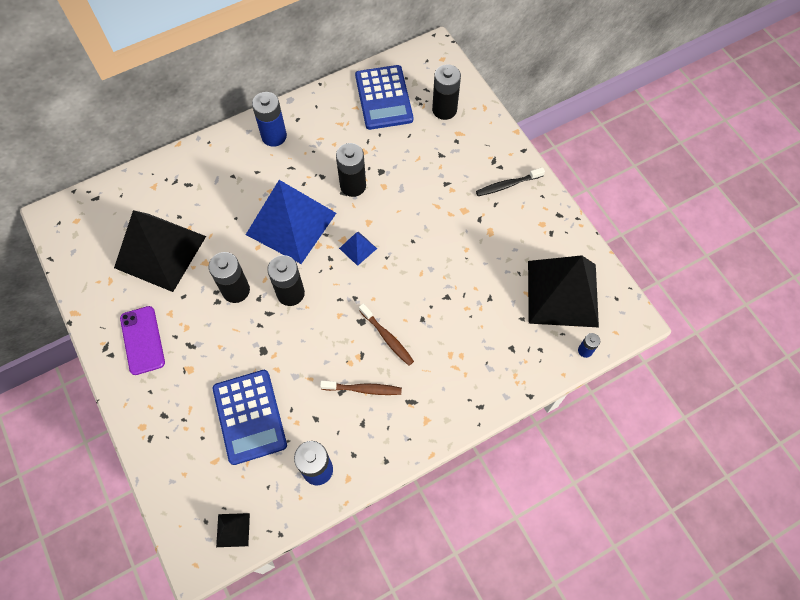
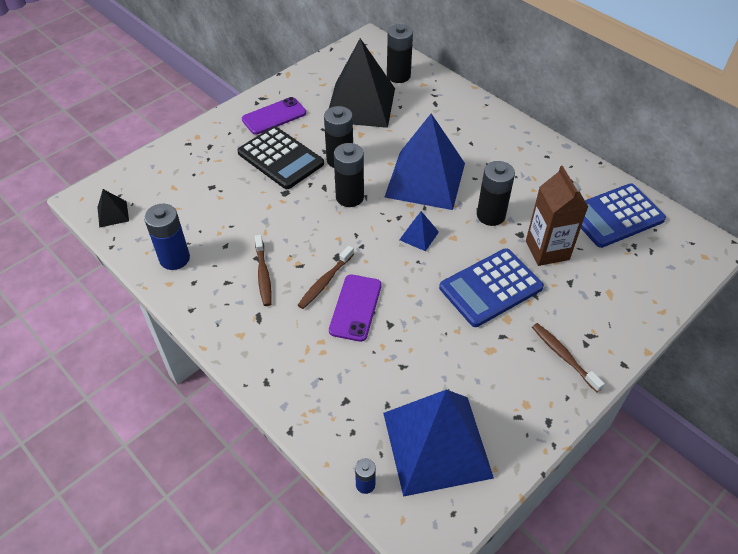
camera: 75 degrees right, 15 degrees down
(212, 346) = (280, 158): none -> black calculator
(249, 417) = (218, 199): blue calculator -> blue calculator (490, 287)
(274, 136) = (517, 144): blue battery -> none
(404, 158) = (547, 250): none -> brown carton
(422, 319) = (355, 307): none -> purple phone
(444, 110) = (633, 273): black battery -> black battery (398, 76)
(507, 185) = (563, 356): black toothbrush -> brown toothbrush
(562, 293) = (436, 444): black pyramid -> blue pyramid

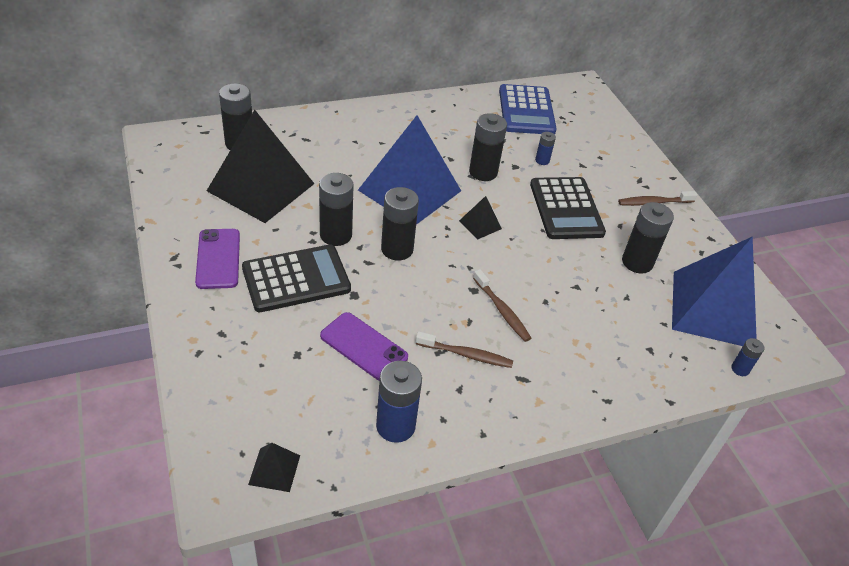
camera: 70 degrees left, 5 degrees down
(355, 307) = (546, 301): purple phone -> purple phone (363, 347)
(419, 235) = (480, 224): blue pyramid -> black pyramid
(457, 363) = (637, 262): none -> black battery
(490, 287) = (566, 209): blue calculator -> black calculator
(547, 250) = (542, 160): brown carton -> blue battery

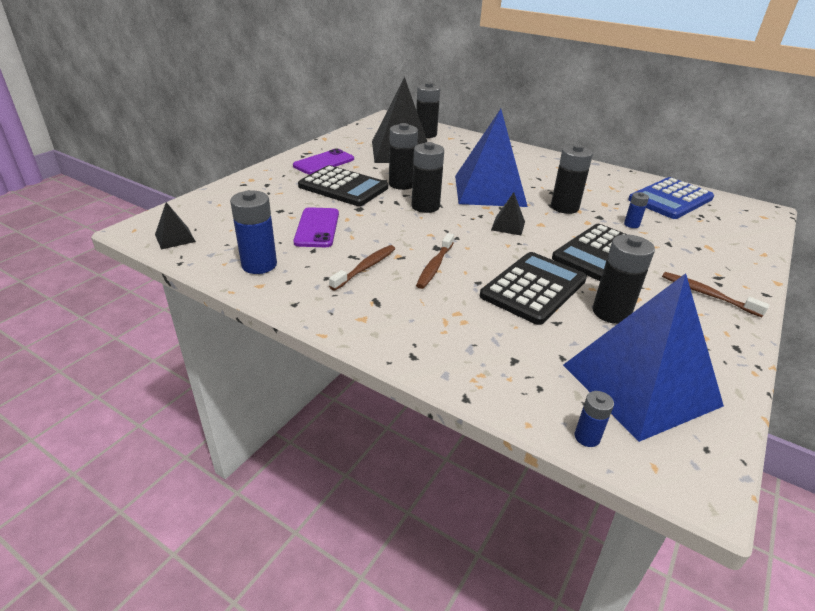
camera: 55 degrees right, 10 degrees down
(466, 355) = (365, 268): brown toothbrush -> brown toothbrush turned 120 degrees counterclockwise
(579, 277) = (533, 288): none -> black calculator

